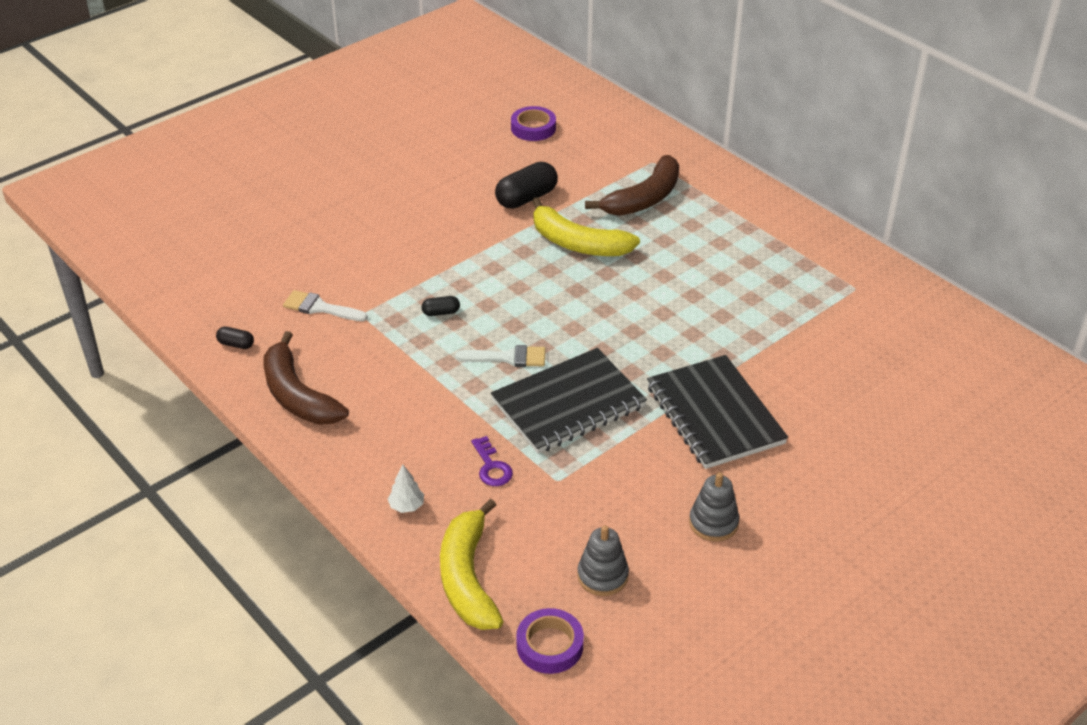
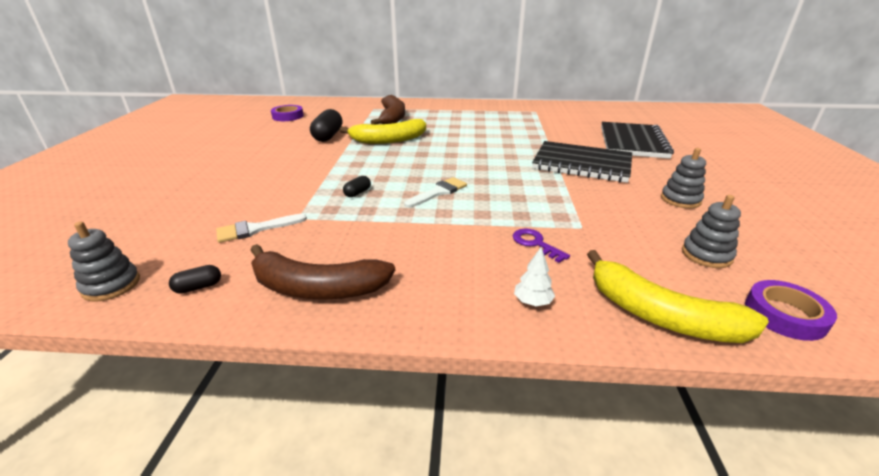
camera: 45 degrees left, 10 degrees down
(194, 307) = (111, 285): none -> grey stacking toy
(491, 467) = (535, 243): purple key -> purple key turned 150 degrees counterclockwise
(568, 404) = (512, 194): black notebook -> black notebook (632, 142)

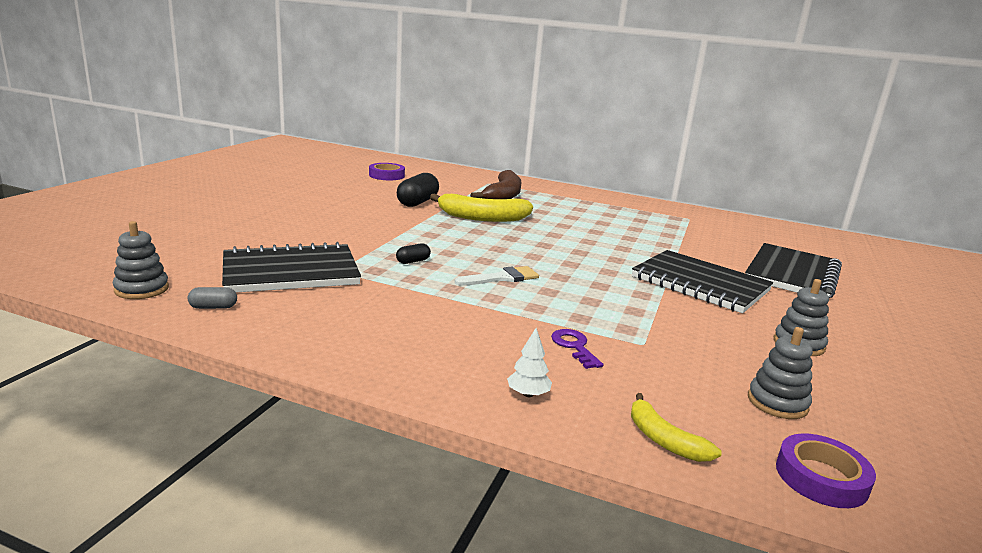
camera: 15 degrees right, 10 degrees down
(198, 287) = (213, 307): black capsule -> grey capsule
(255, 229) = (290, 272): white brush -> black notebook
(317, 288) = (319, 332): brown banana -> none
(660, 315) = (664, 440): yellow banana -> yellow banana, size x0.55

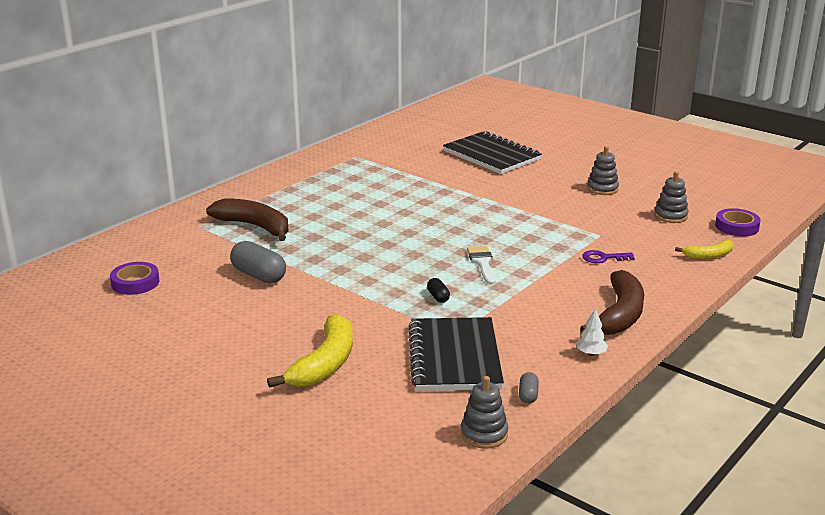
camera: 70 degrees left, 5 degrees up
(416, 359) = (620, 314): none -> brown banana
(417, 202) = (259, 275): black capsule -> grey capsule
(482, 218) = (324, 248): yellow banana -> yellow banana (325, 363)
(528, 394) = (664, 284): white tree -> white tree (591, 353)
(700, 284) = (506, 192): black notebook -> none

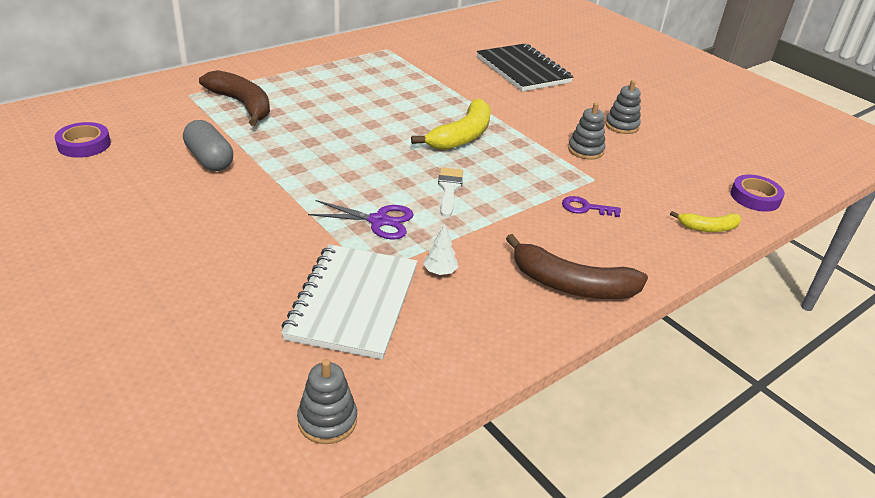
camera: 10 degrees right, 10 degrees up
(325, 363) = (207, 280): yellow banana -> yellow banana (462, 136)
(438, 297) = (378, 221): black capsule -> purple scissors
(454, 357) = (353, 303): black notebook -> white notebook
(528, 395) = (409, 374): grey capsule -> none
(591, 353) = (513, 331): white tree -> white tree (440, 271)
(620, 314) = (572, 285): brown banana -> brown banana turned 75 degrees clockwise
(670, 216) = (683, 171): grey stacking toy -> grey stacking toy (585, 150)

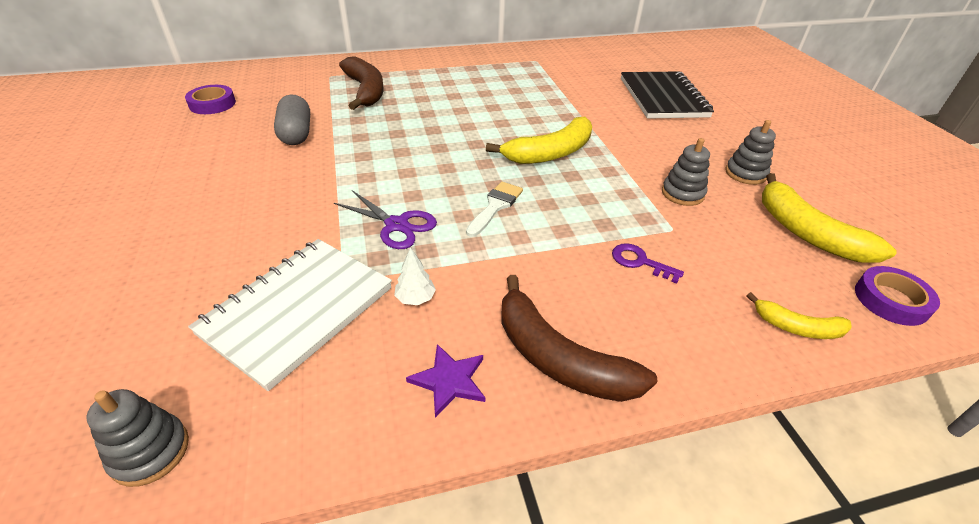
camera: 25 degrees right, 5 degrees up
(507, 318) = (449, 381): none -> purple star
(685, 163) = (807, 233): none -> yellow banana

